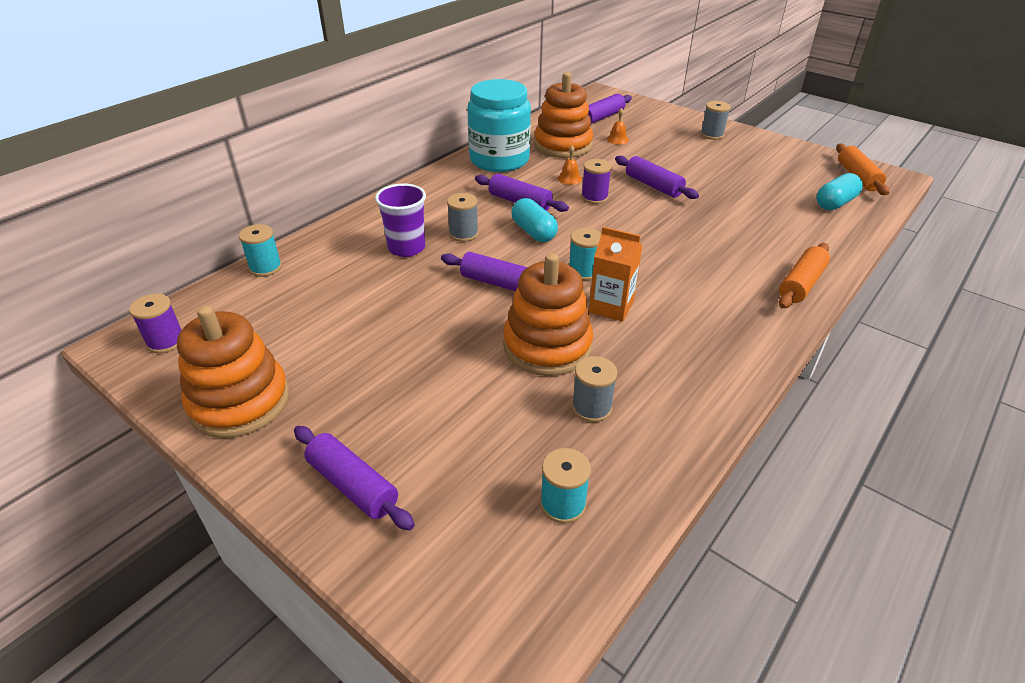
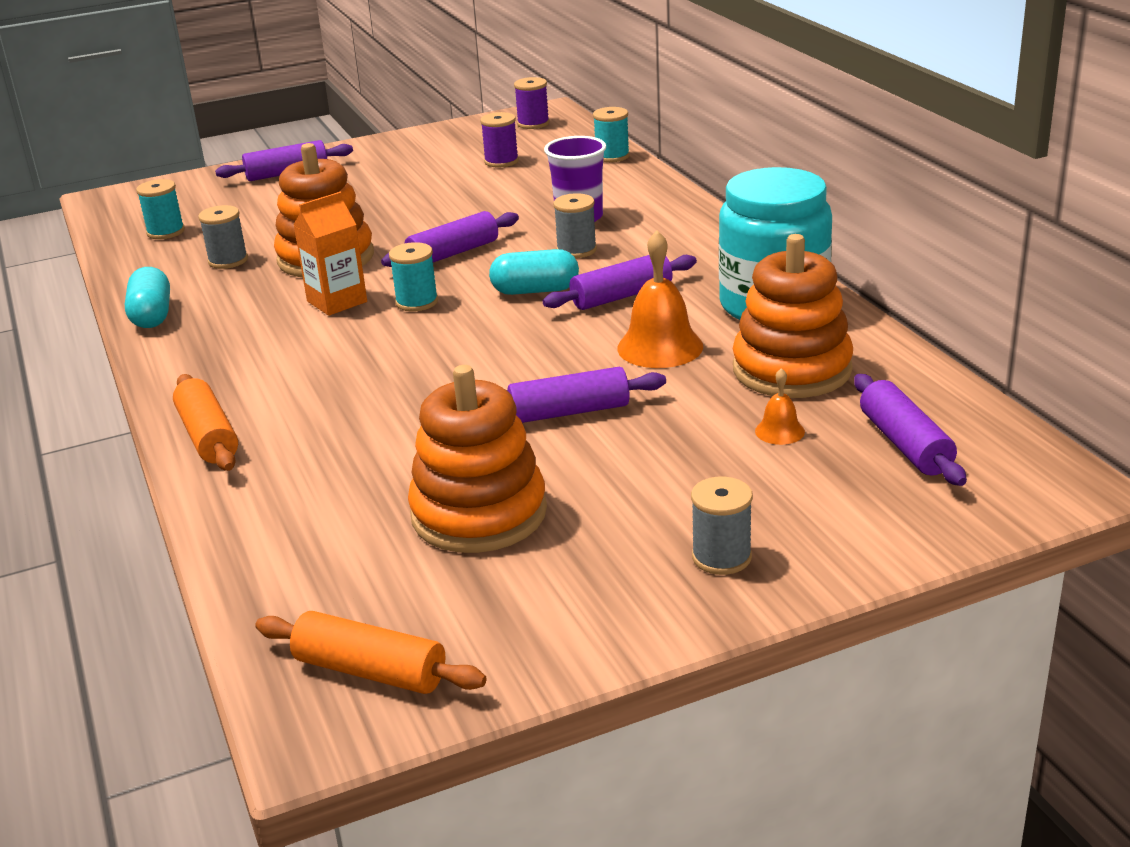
camera: 120 degrees right, 10 degrees down
(240, 402) = (422, 145): orange stacking toy -> orange stacking toy (479, 513)
(569, 178) = (660, 347): orange bell -> orange bell, size x1.96
(594, 197) = (582, 352): purple spool -> purple spool (501, 161)
(835, 203) = (326, 579): turquoise capsule -> turquoise capsule (152, 315)

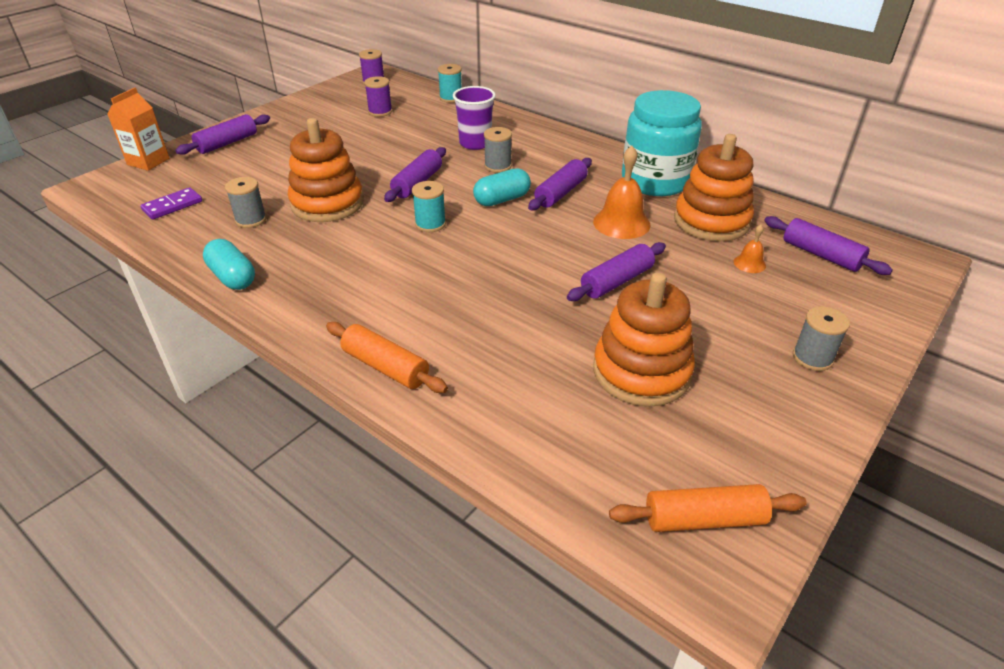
camera: 30 degrees left, 10 degrees up
(165, 232) = (172, 206): turquoise spool -> purple domino
(337, 301) = (371, 235): orange carton -> orange carton (148, 161)

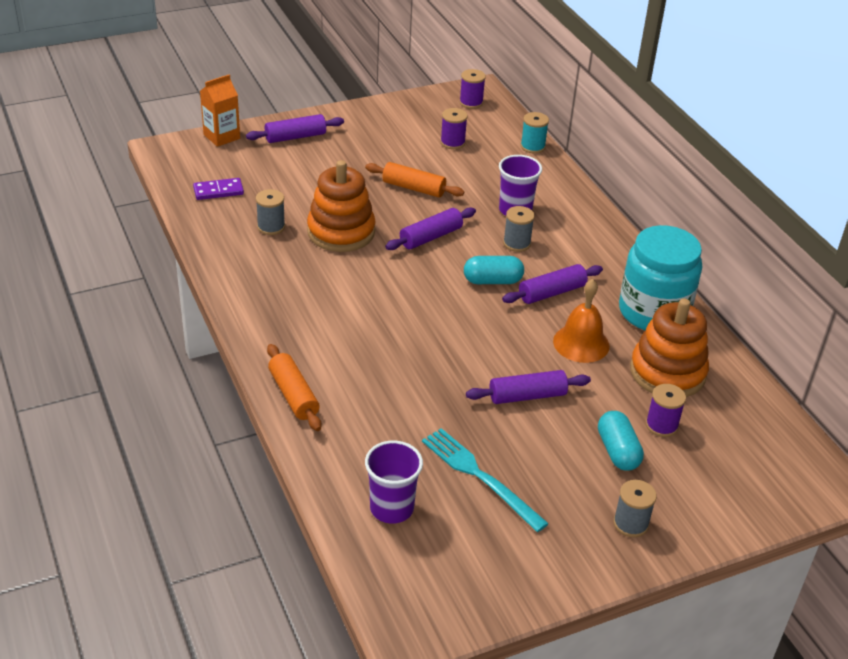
camera: 25 degrees right, 0 degrees up
(233, 277) = (229, 277): turquoise capsule -> turquoise capsule (618, 451)
(430, 224) = (412, 283): turquoise spool -> none
(583, 443) = (391, 508): none -> purple cup
(641, 372) = (480, 476): orange stacking toy -> turquoise fork
(704, 519) = (431, 591): orange rolling pin -> orange rolling pin (413, 188)
(749, 263) = (661, 425): orange bell -> purple spool
(821, 255) = (739, 443): purple rolling pin -> none

